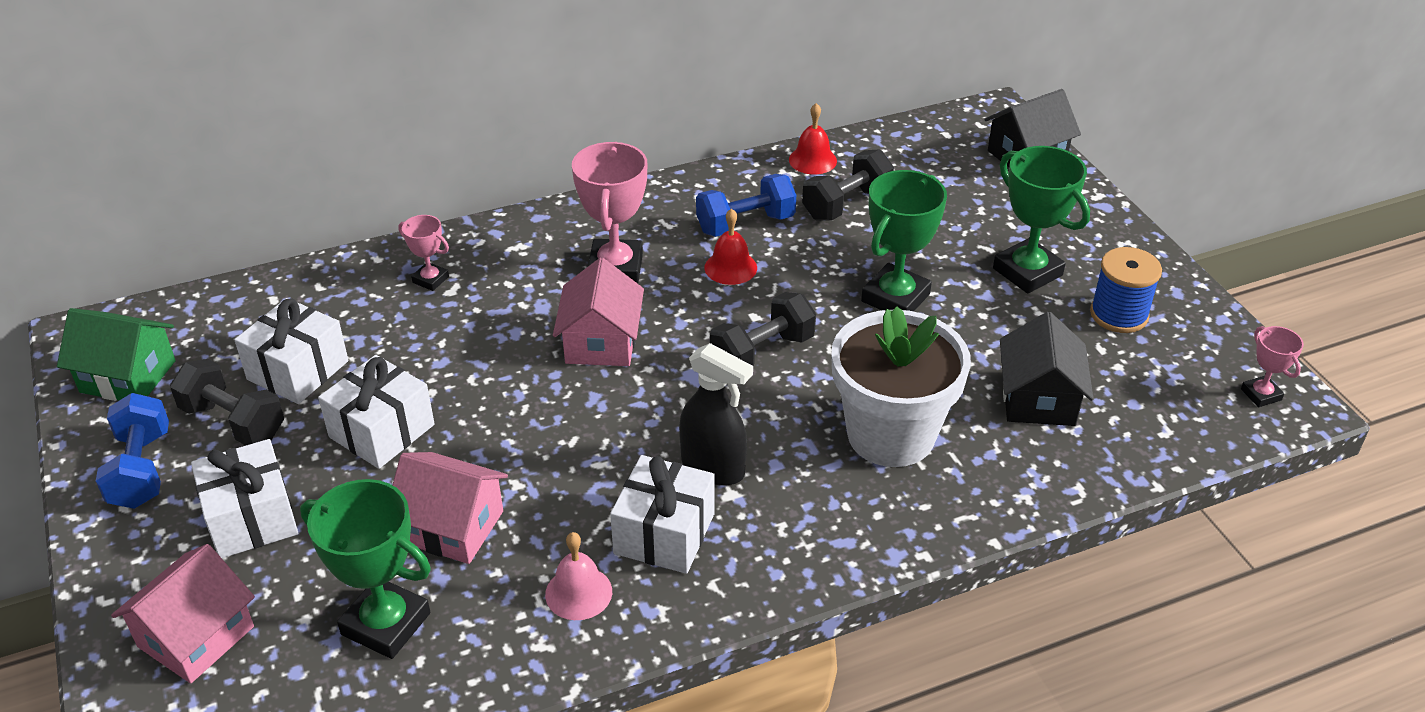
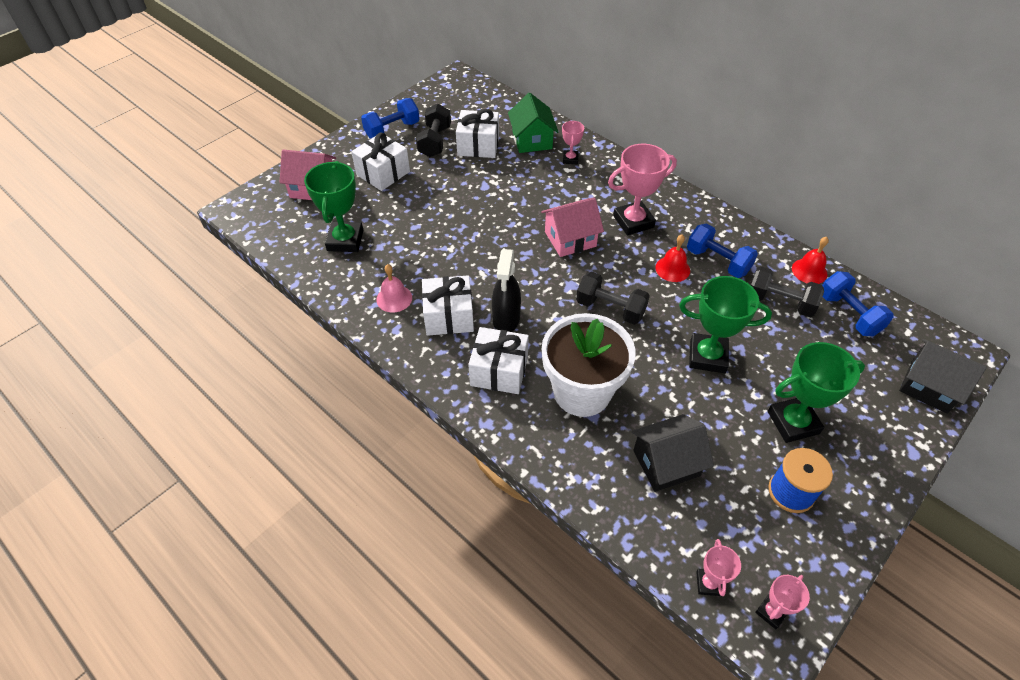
camera: 65 degrees right, 10 degrees up
(128, 376) = (442, 100): green house -> green house (532, 140)
(381, 431) = (457, 188): white gift -> white gift (499, 371)
(452, 527) = (411, 237): pink house -> none
(897, 162) = (848, 314): none -> blue dumbbell
(1027, 272) = (793, 422): green trophy -> green trophy turned 45 degrees clockwise
(1213, 429) = (708, 583): none -> pink trophy

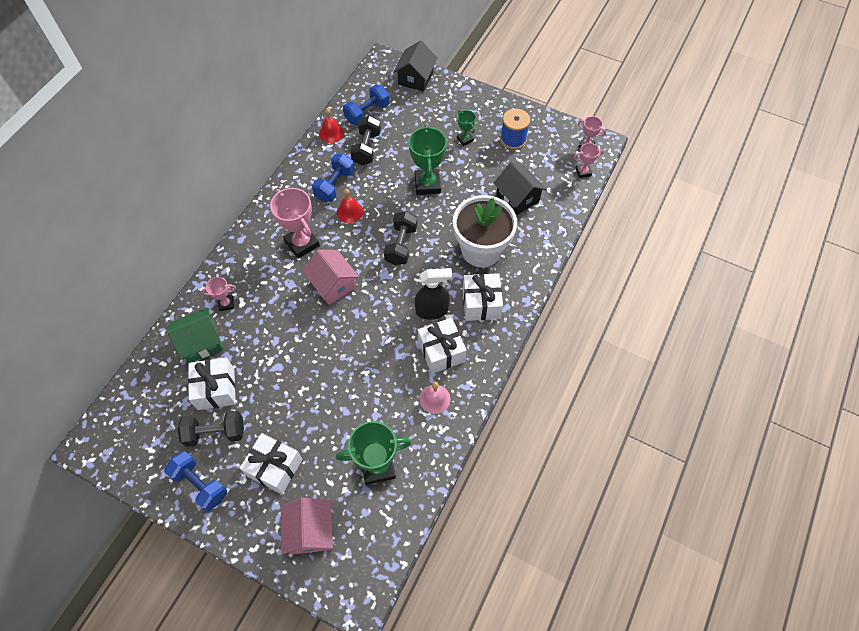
camera: 105 degrees left, 10 degrees up
(793, 422) = (465, 139): green trophy -> green trophy, size x0.52

